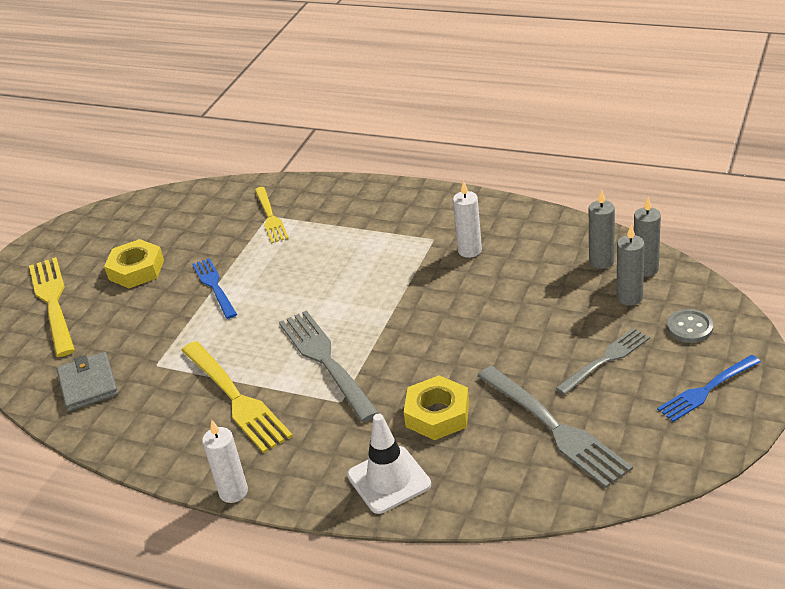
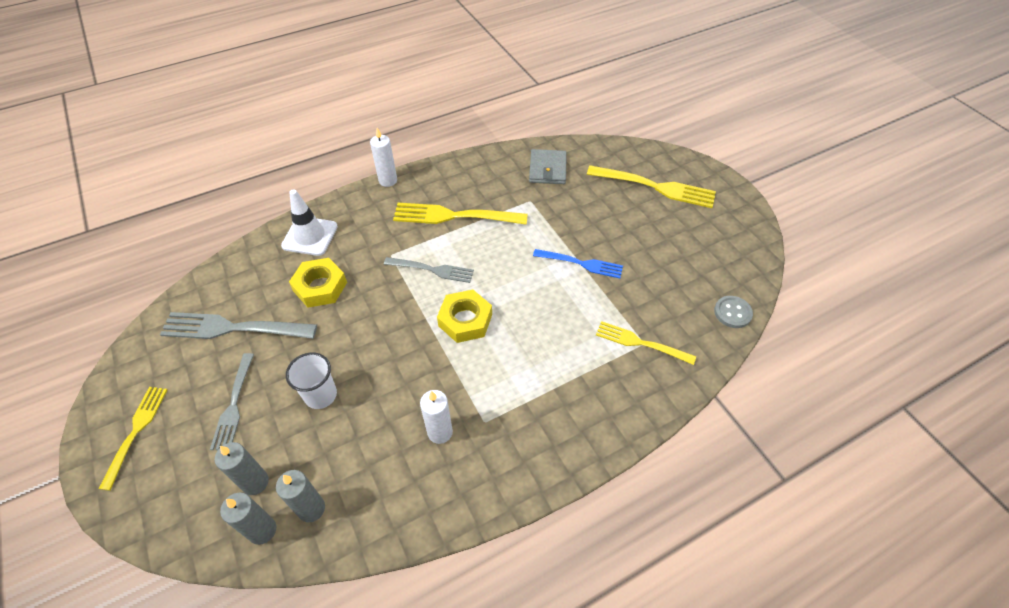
camera: 125 degrees right, 15 degrees up
(88, 384) = (547, 169): grey wallet -> grey wallet turned 75 degrees clockwise
(136, 270) = (650, 237): yellow nut -> yellow nut (465, 320)
(326, 361) = (432, 270): grey fork -> grey fork, size x0.63
(529, 323) = (320, 395): none -> white cup
(689, 327) = (181, 486): grey button -> grey button (732, 313)
(706, 390) = (136, 431): blue fork -> yellow fork

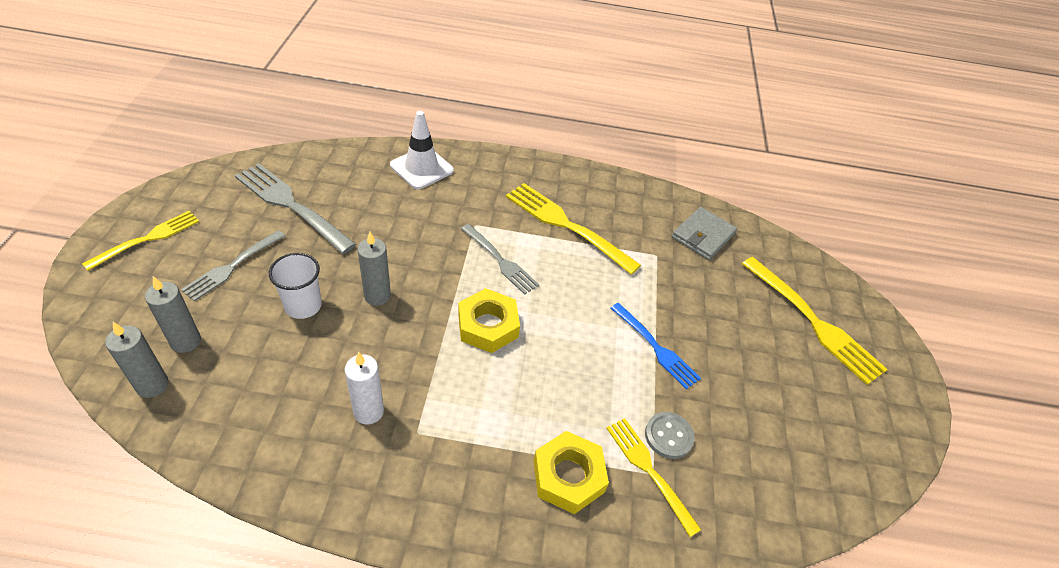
camera: 30 degrees right, 5 degrees down
(311, 509) = (203, 397): grey candle -> grey candle (377, 296)
(320, 287) = (390, 215): yellow nut -> yellow nut (568, 476)
(388, 180) = (533, 159): white candle -> none
(732, 313) = (791, 514): grey button -> grey button (668, 436)

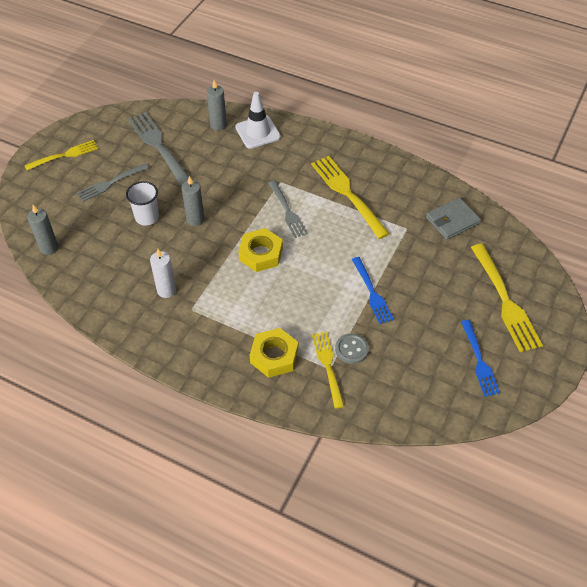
camera: 25 degrees right, 5 degrees up
(186, 341) = (72, 226): grey candle -> grey candle (218, 125)
(829, 409) = (479, 361): none -> blue fork

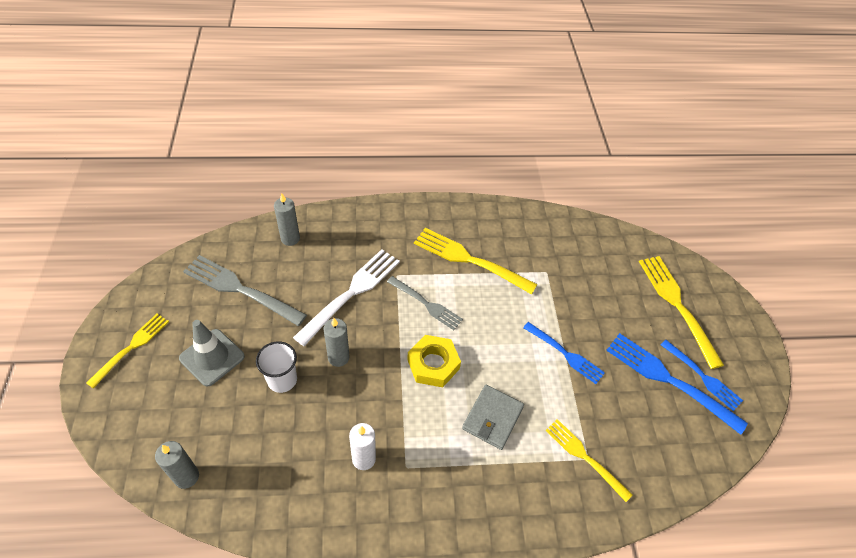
camera: 35 degrees left, 0 degrees up
(111, 183) = (212, 357): grey fork -> grey traffic cone
(236, 181) = (351, 293): none -> white fork
(258, 132) = (337, 230): white traffic cone -> none
(274, 356) = (528, 475): yellow nut -> none
(351, 349) = (592, 426): grey button -> none
(446, 349) = (668, 380): none -> blue fork
(452, 220) = (578, 246): grey wallet -> grey wallet (492, 418)
(505, 301) = (677, 305): yellow fork -> yellow fork turned 150 degrees counterclockwise

